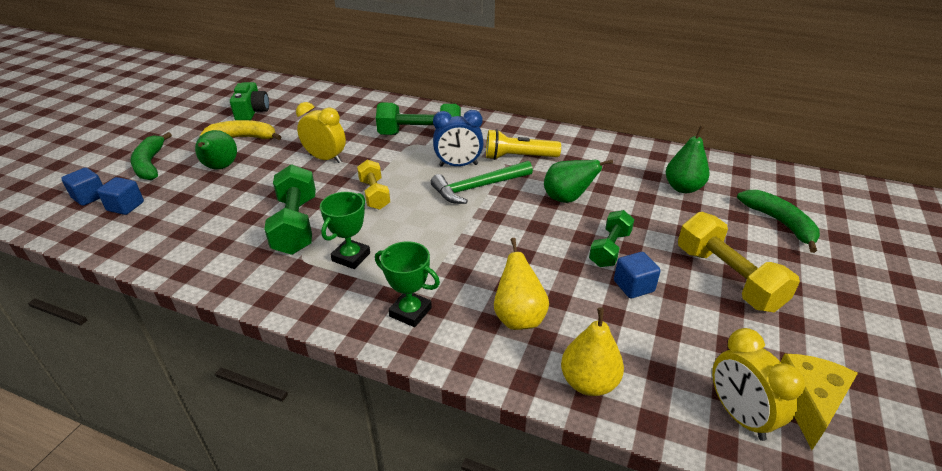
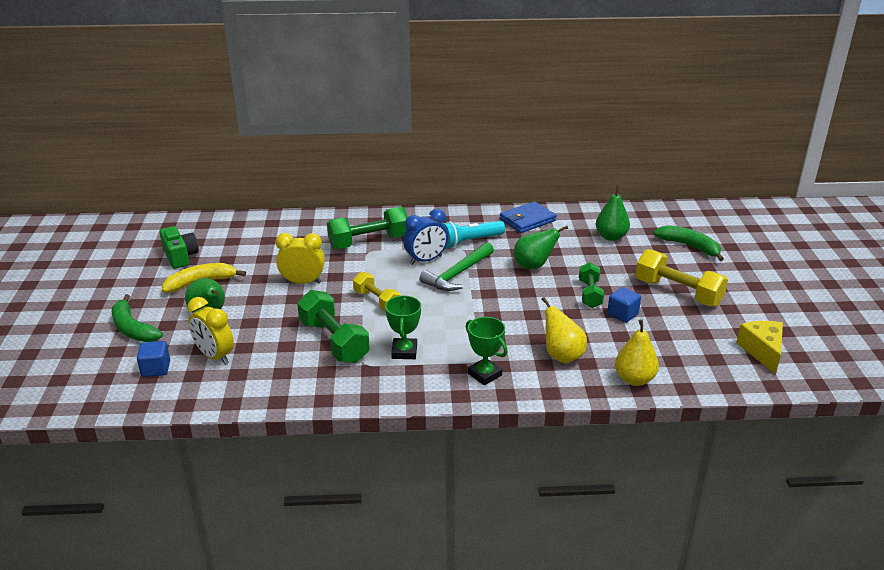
camera: 25 degrees left, 5 degrees down
(89, 197) = (107, 371): blue cube -> none
(410, 312) = (484, 374): green trophy -> green trophy turned 45 degrees clockwise
(518, 157) = (469, 242): yellow flashlight -> turquoise flashlight
(598, 148) = (527, 220): none -> blue wallet
(739, 415) = (729, 369): yellow clock -> yellow clock (215, 356)

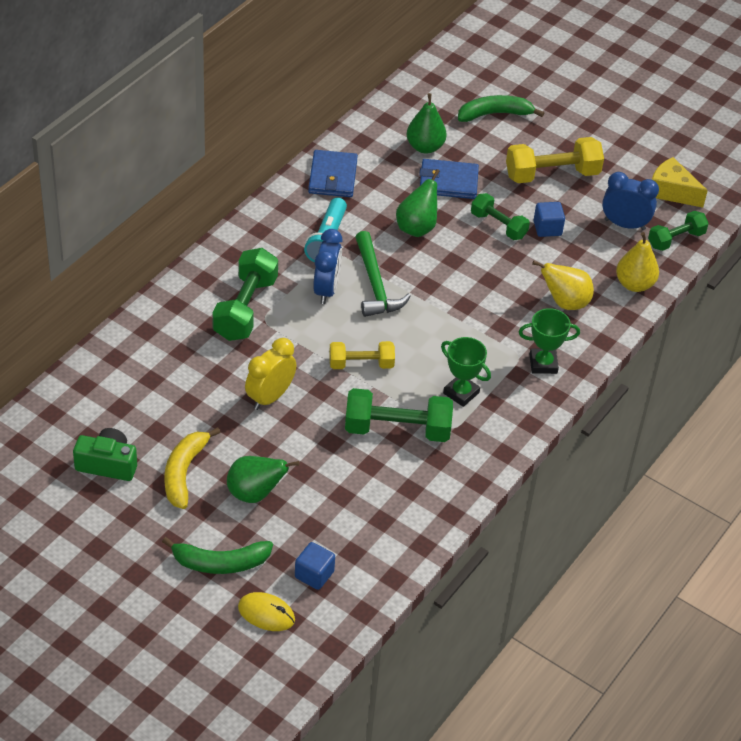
camera: 55 degrees left, 15 degrees up
(100, 366) = (266, 614): none -> yellow mouse
(215, 356) = (336, 523): yellow clock -> none
(595, 258) = (448, 182): none -> blue wallet
(687, 346) = (624, 224): none -> blue clock
(716, 377) = (676, 239): none -> green dumbbell

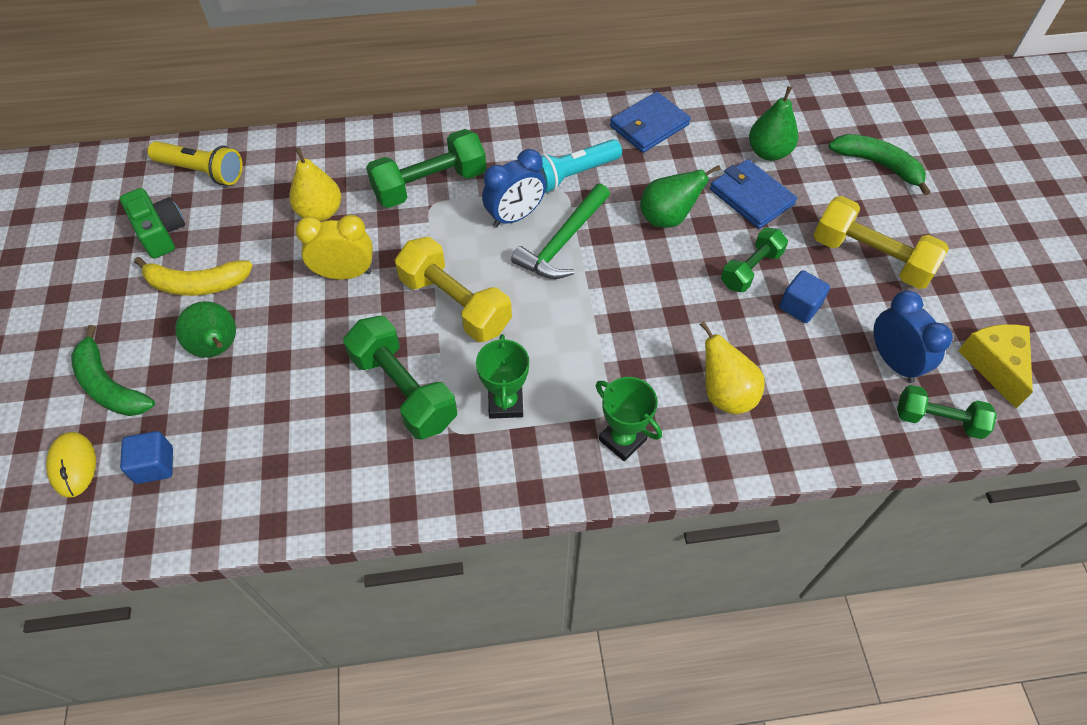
camera: 50 degrees right, 10 degrees up
(74, 409) = (202, 171): none -> yellow flashlight
(184, 473) = (197, 284): yellow banana -> yellow banana turned 150 degrees counterclockwise
(361, 364) = (455, 304): yellow dumbbell -> yellow dumbbell, size x1.59
(498, 225) = (751, 269): green dumbbell -> green dumbbell turned 45 degrees clockwise
(634, 284) = (828, 433): yellow pear -> yellow pear (320, 212)

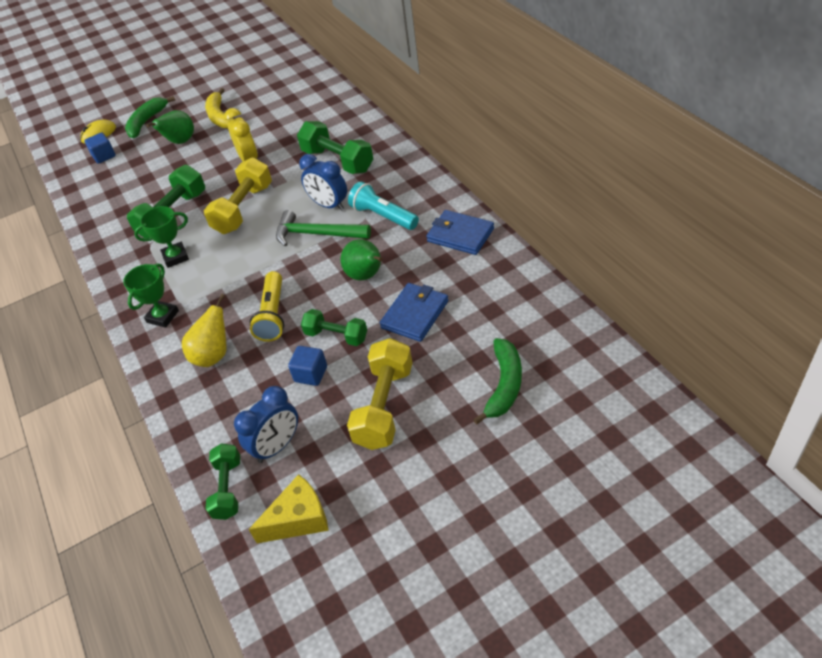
camera: 75 degrees right, 10 degrees down
(160, 232) = (251, 89): green camera -> none
(202, 171) = (302, 81): yellow flashlight -> yellow flashlight (273, 315)
(320, 212) = (292, 131): yellow pear -> none
(768, 152) = (473, 310): green pear -> none

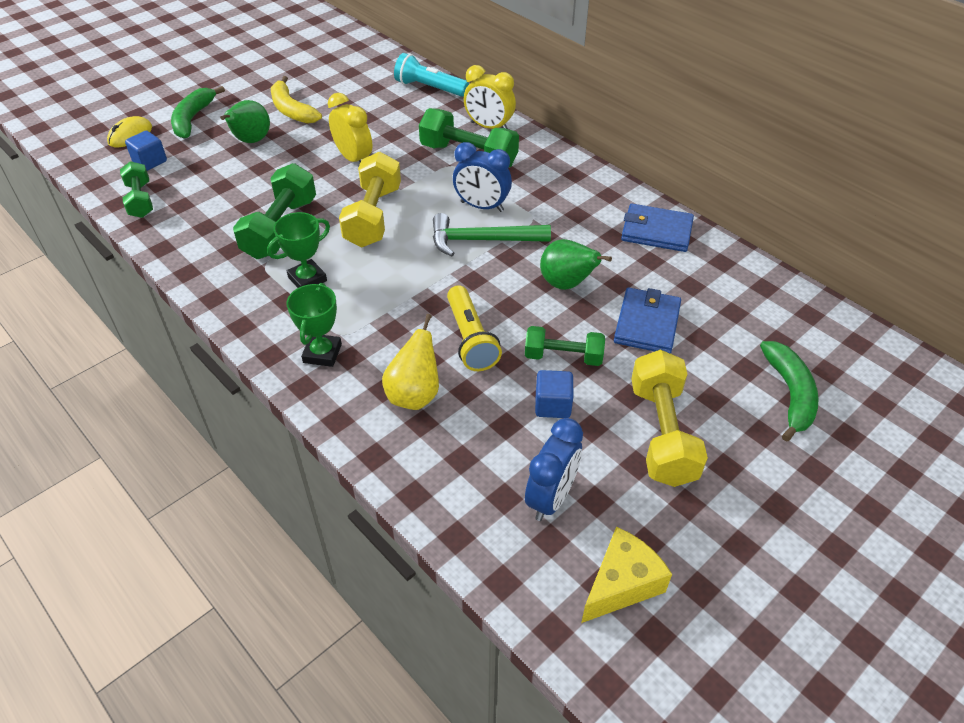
camera: 20 degrees left, 0 degrees up
(228, 488) = (511, 559): green dumbbell -> green dumbbell (140, 200)
(365, 136) = (489, 127): none -> yellow clock
(383, 216) = (555, 215): turquoise flashlight -> turquoise flashlight (429, 88)

